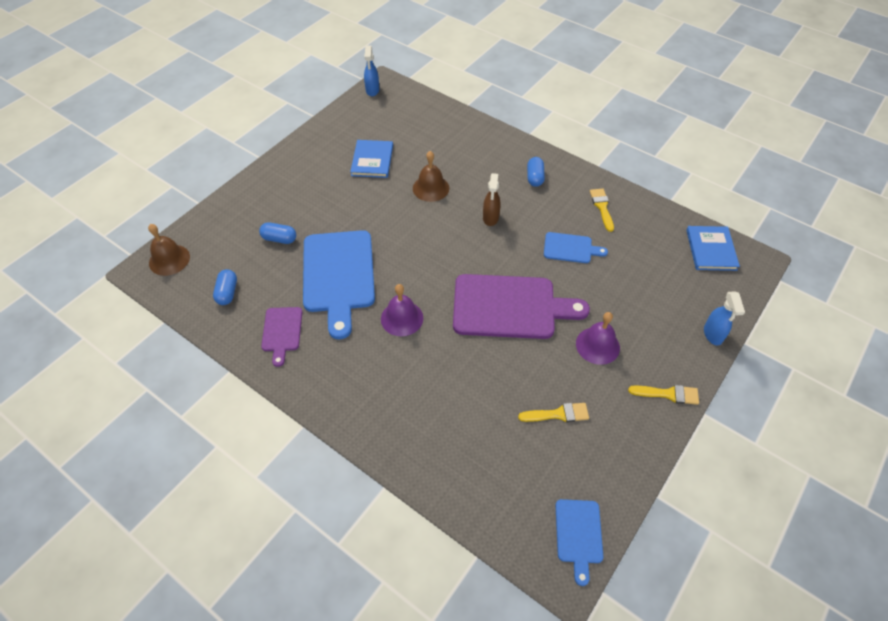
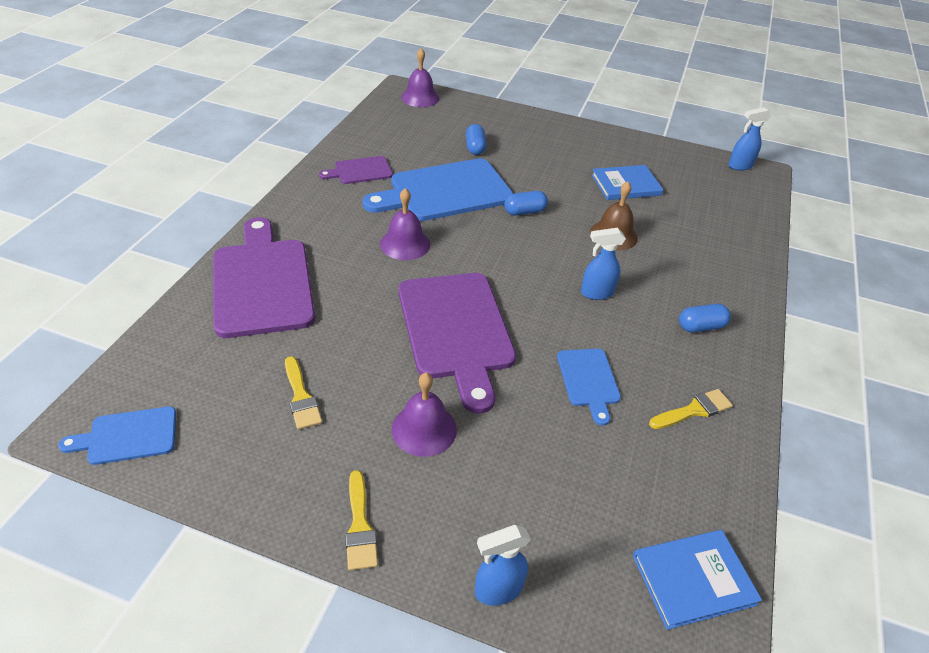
camera: 70 degrees right, 10 degrees down
(169, 259) = (420, 97): brown bell -> purple bell
(227, 292) = (395, 133): blue capsule -> blue capsule (524, 212)
(422, 428) = (262, 282): none -> purple cutting board
(490, 218) = (596, 293): brown spray bottle -> blue spray bottle

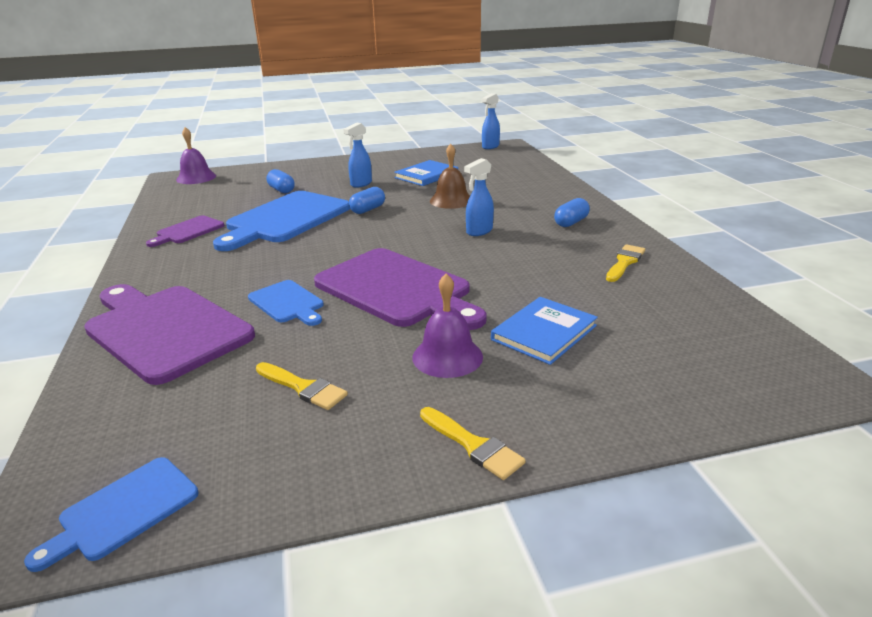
camera: 30 degrees left, 15 degrees down
(405, 244) = (286, 258): purple bell -> none
(497, 590) = (638, 422): blue spray bottle -> blue spray bottle (361, 184)
(588, 380) = (536, 276): blue cutting board -> blue cutting board (287, 303)
(693, 579) = (749, 344): blue book -> blue book (544, 333)

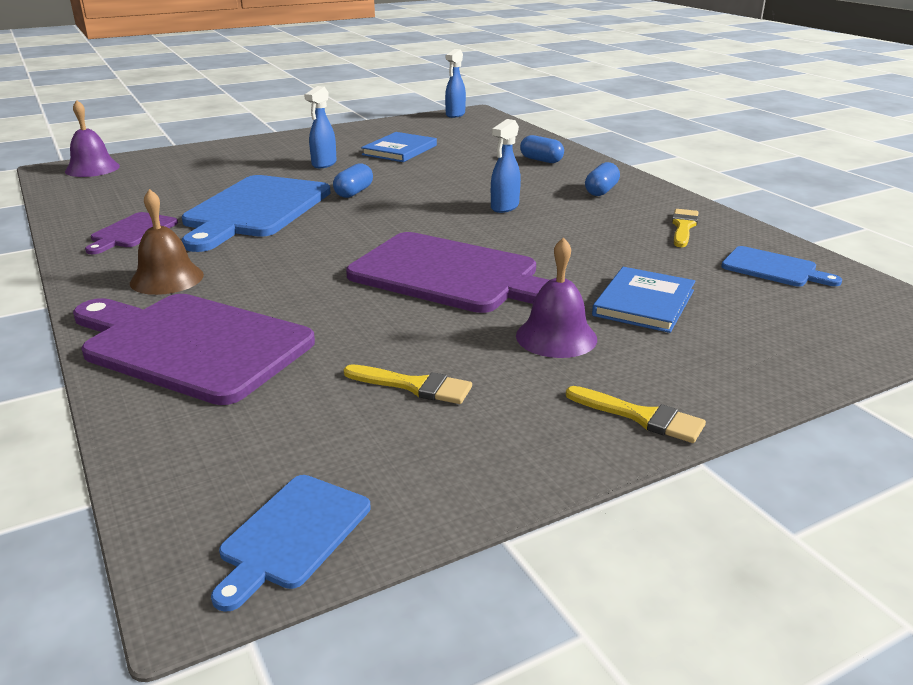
camera: 15 degrees left, 0 degrees up
(281, 190) = (224, 177): blue capsule -> blue capsule (541, 160)
(287, 303) = (329, 301): blue cutting board -> blue cutting board (773, 268)
(451, 200) = (449, 176): brown bell -> brown bell (167, 278)

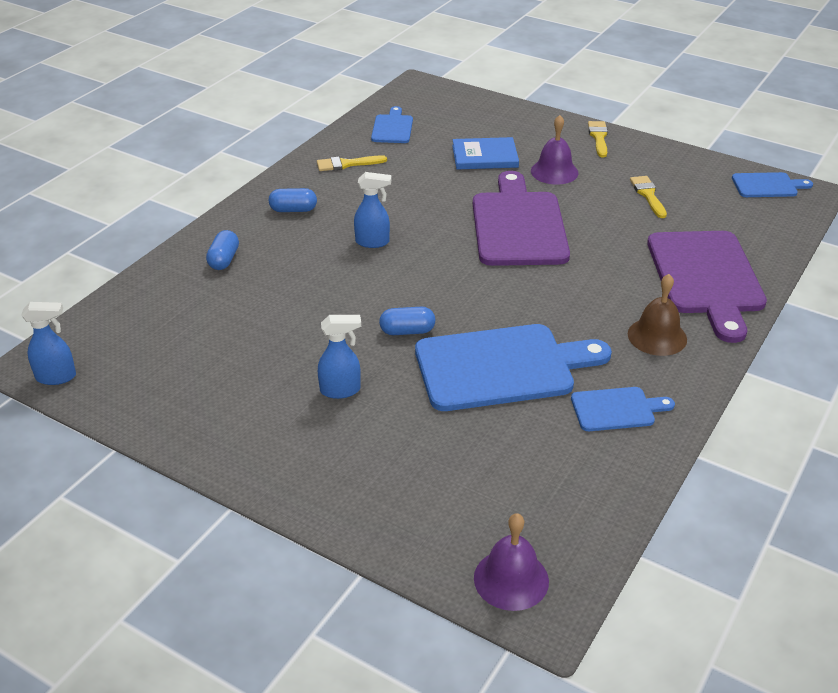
camera: 120 degrees left, 10 degrees up
(132, 232) = (617, 409): purple cutting board -> blue cutting board
(399, 150) = (251, 358): blue book -> none

